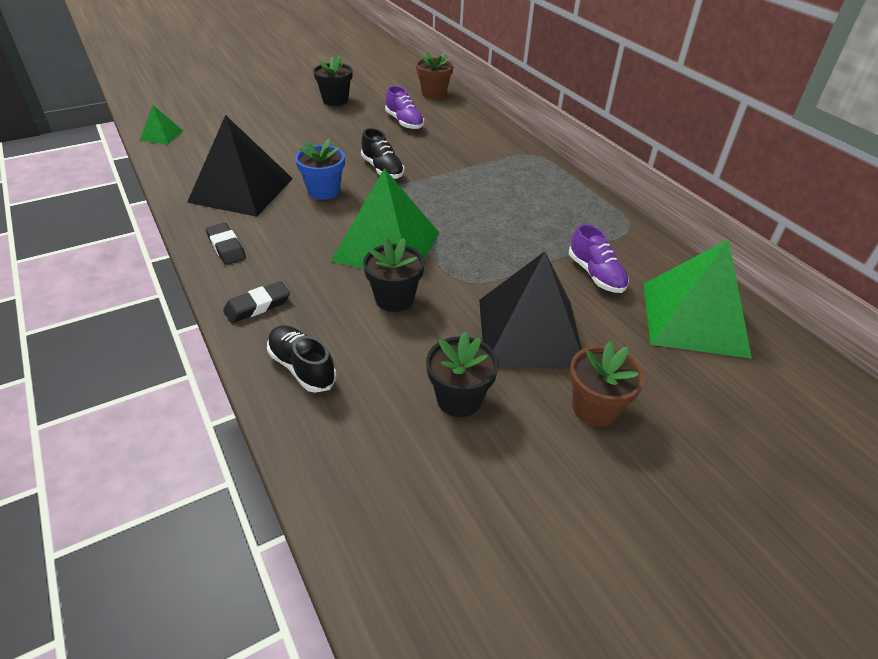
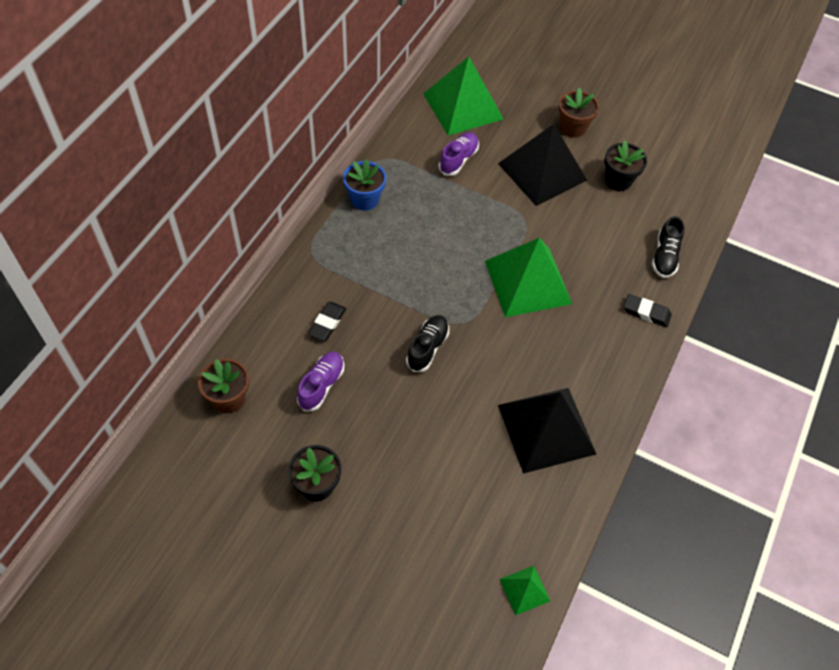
camera: 125 degrees left, 15 degrees up
(226, 247) = (616, 377): black eraser -> black eraser (327, 323)
(323, 191) = (496, 367): blue flower pot -> blue flower pot (365, 199)
(394, 299) = (574, 247): black flower pot -> none

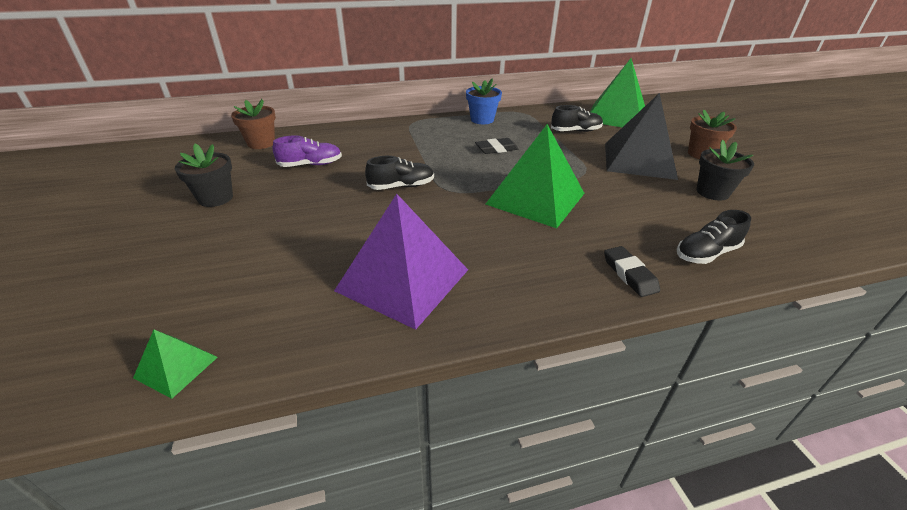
camera: 50 degrees right, 20 degrees down
(327, 323) = (366, 146): black eraser -> black eraser (496, 149)
(458, 160) = (575, 131): purple shoe -> black shoe
(546, 429) = (402, 280): black pyramid -> purple pyramid

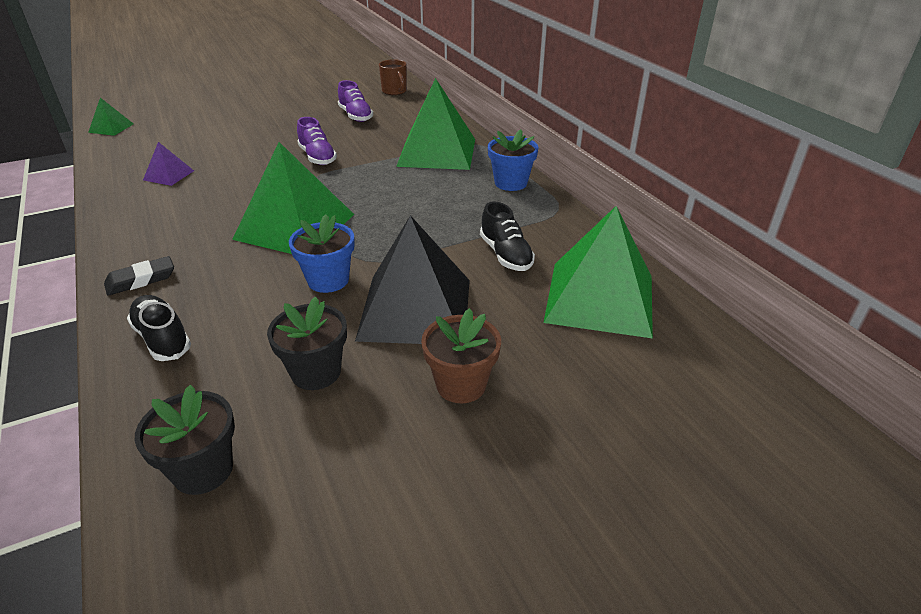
camera: 80 degrees right, 0 degrees up
(215, 198) = (294, 97): black flower pot -> black flower pot (203, 470)
(261, 143) = (394, 91): brown flower pot -> brown mug
(401, 186) = (317, 157): black shoe -> purple shoe
(402, 280) = (168, 175): purple pyramid -> purple pyramid, size x0.45
(419, 137) = (437, 152): none -> green pyramid
(496, 149) = (418, 198): black eraser -> none
(613, 186) = (328, 280): none -> blue flower pot

